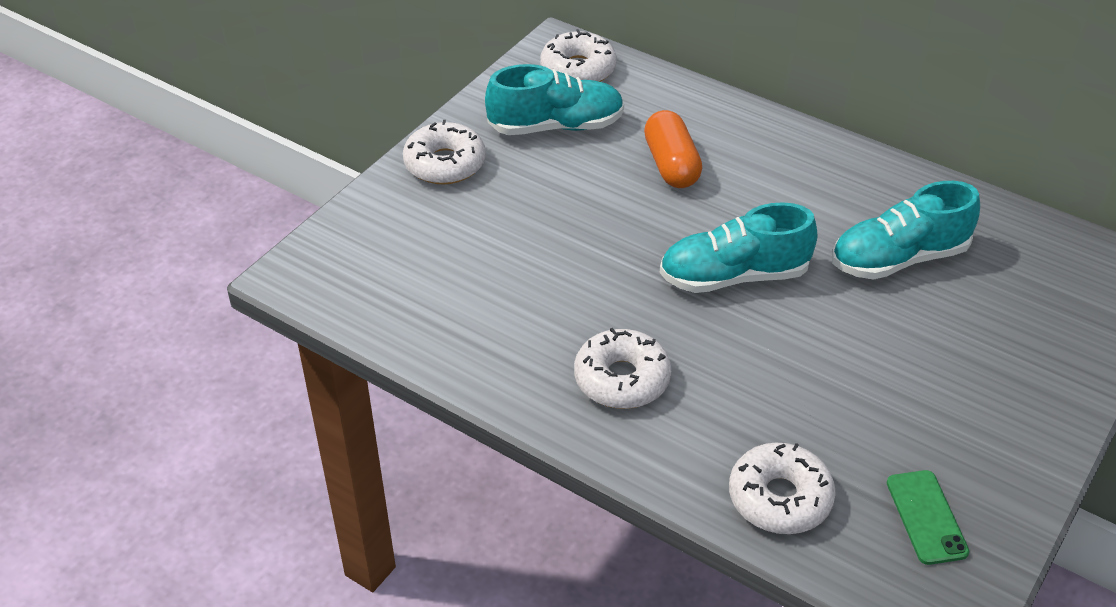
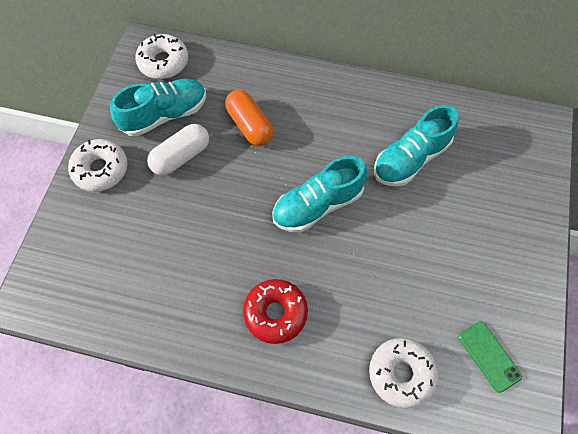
camera: 20 degrees left, 20 degrees up
(560, 176) = (181, 157): none -> white capsule
(622, 379) = (275, 313): white donut -> red donut

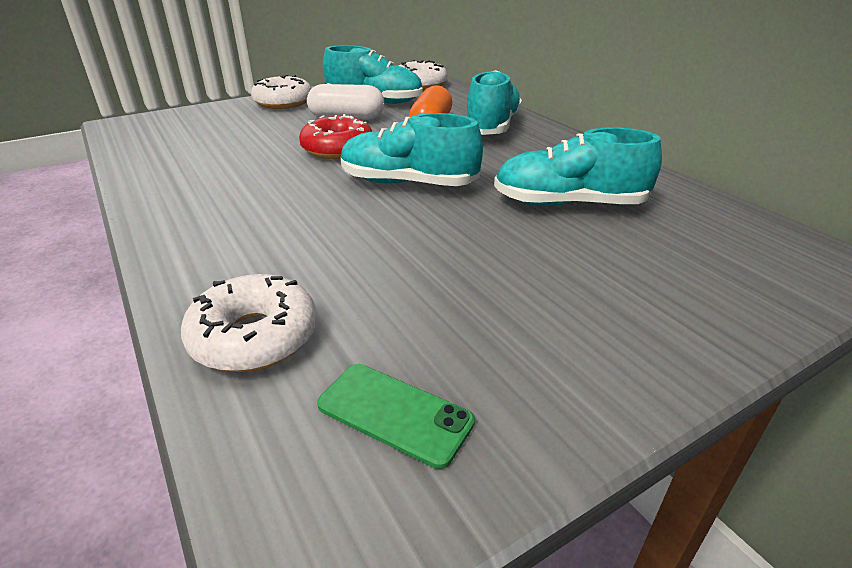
camera: 45 degrees right, 30 degrees down
(275, 313) = (239, 216): red donut -> red donut (337, 149)
(285, 96) = (492, 126): none -> turquoise shoe
(489, 356) = (395, 413): green phone -> green phone turned 75 degrees counterclockwise

